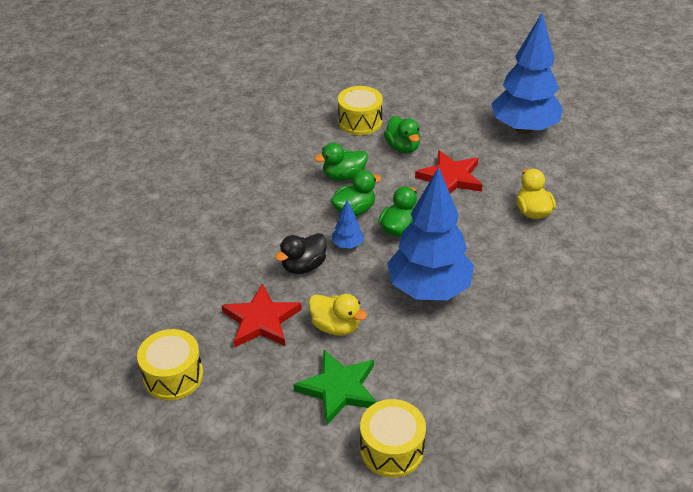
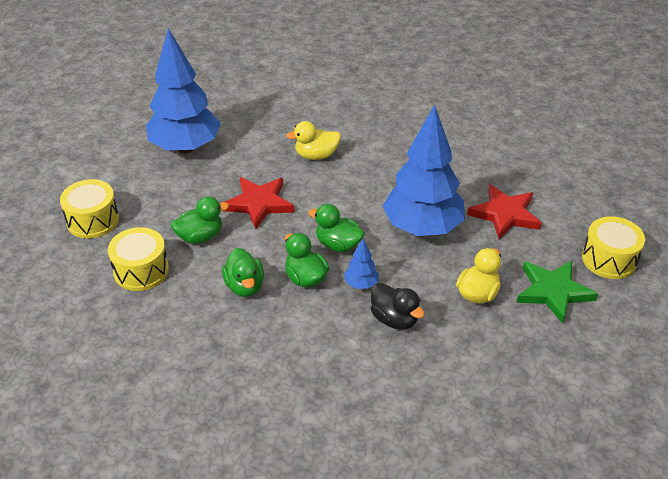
camera: 90 degrees left, 0 degrees up
(173, 376) = (564, 423): yellow drum -> yellow drum (93, 220)
(261, 320) = (476, 352): red star -> red star (505, 214)

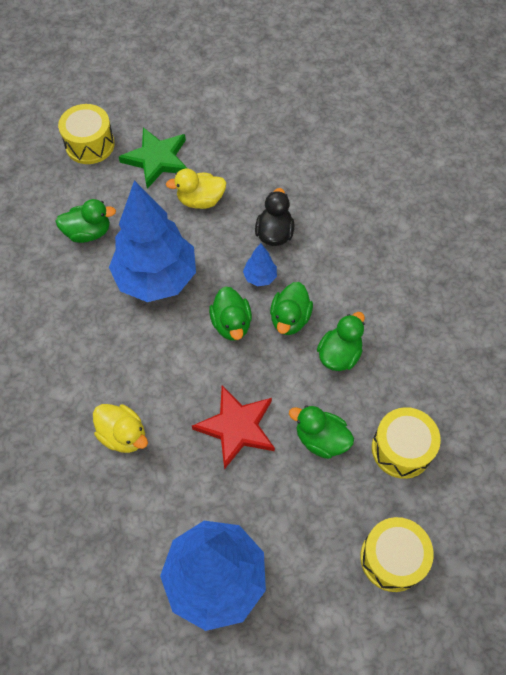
camera: 130 degrees left, 20 degrees up
(505, 214) = (88, 232): red star -> green duck

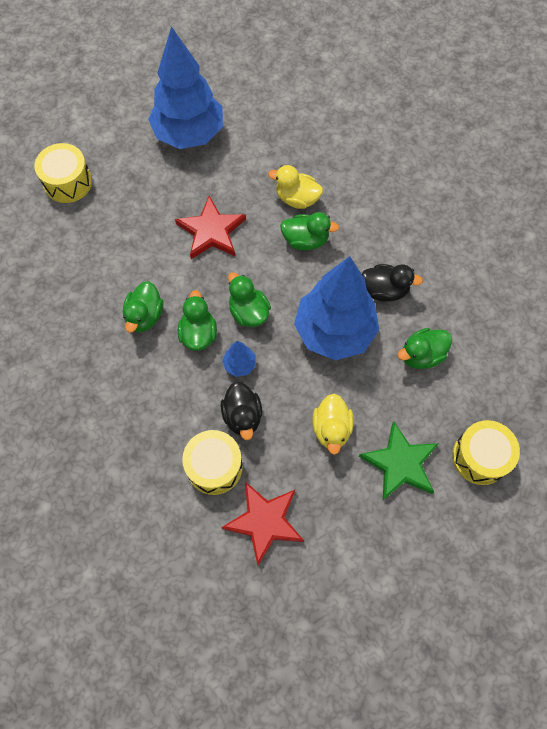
camera: 160 degrees right, 5 degrees up
(86, 301) = (385, 290): none -> black duck
(200, 200) = (331, 429): yellow duck -> yellow duck turned 120 degrees clockwise
(286, 154) = (265, 521): none -> red star
(321, 439) = (141, 244): green duck -> green duck (305, 240)
(401, 449) = (75, 256): yellow drum -> yellow drum (214, 466)

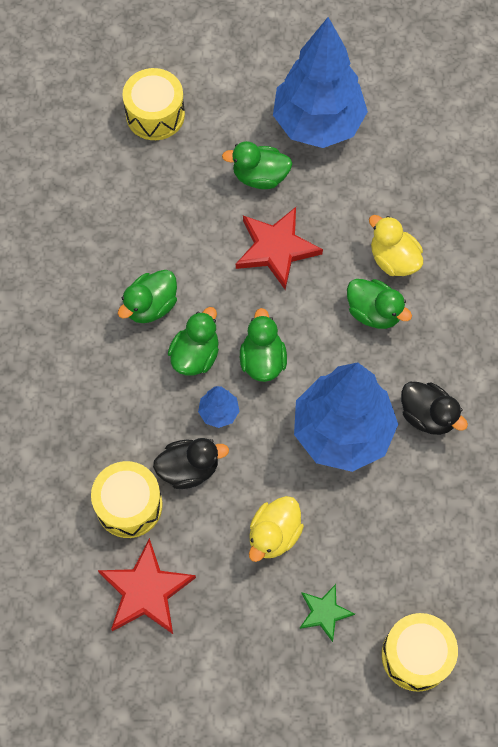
camera: 30 degrees right, 0 degrees up
(242, 416) = (189, 469): black duck -> black duck turned 120 degrees counterclockwise
(400, 463) = (324, 612): green star -> green star, size x0.58
(421, 355) = (422, 510): green duck -> green duck (260, 176)

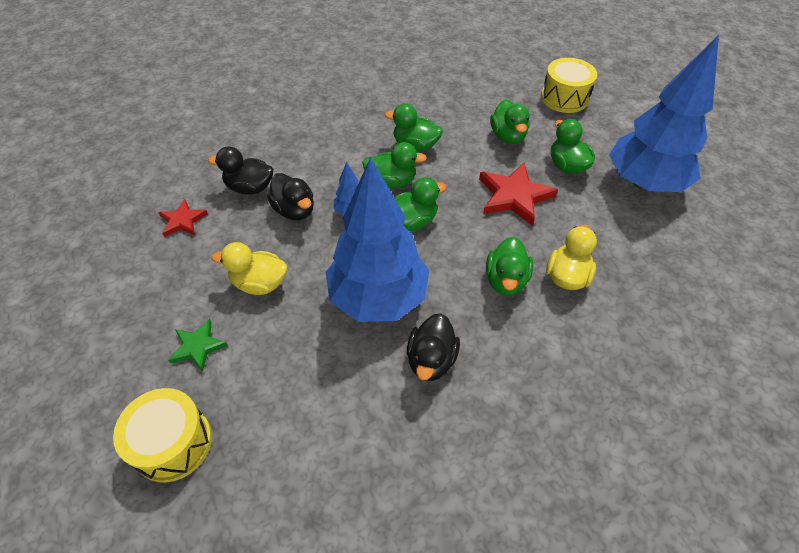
camera: 65 degrees right, 15 degrees down
(129, 505) = (250, 188): yellow drum -> black duck
(146, 591) = (183, 221): red star -> red star, size x0.58
(186, 206) = (508, 136): none -> green duck

